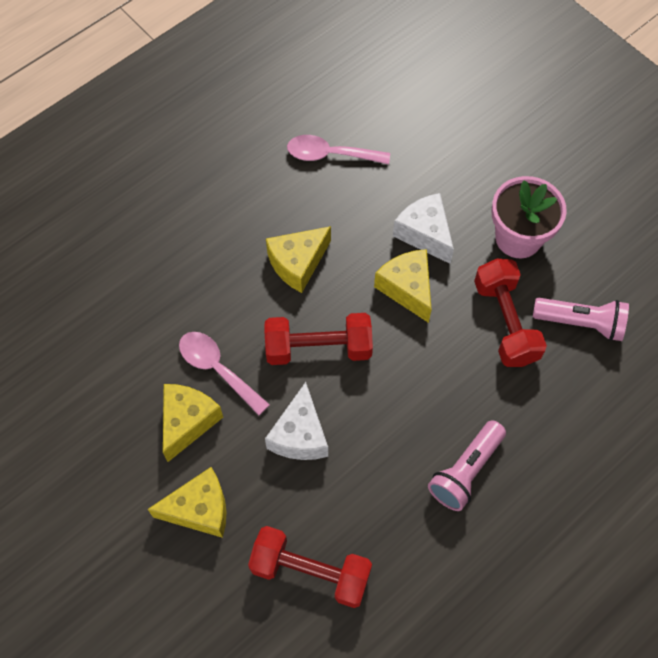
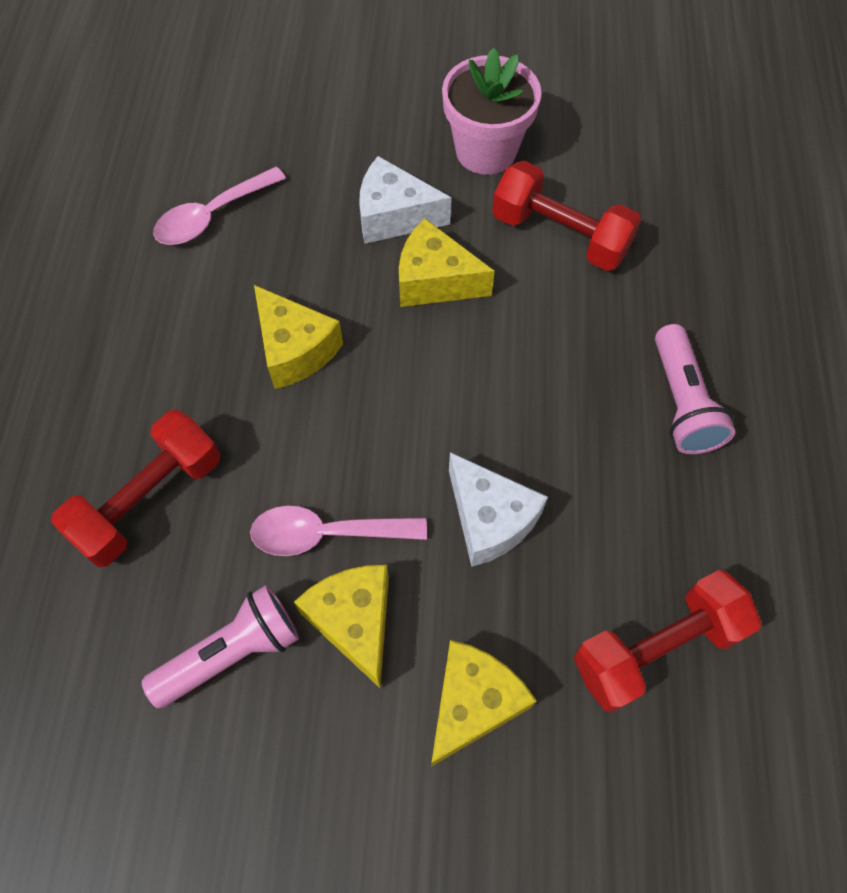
camera: 45 degrees left, 0 degrees up
(297, 263) = (295, 349): yellow cheese -> yellow cheese turned 45 degrees counterclockwise
(318, 348) = (411, 414): red dumbbell -> red dumbbell (149, 500)
(580, 323) = (624, 181): pink flashlight -> pink flashlight (231, 653)

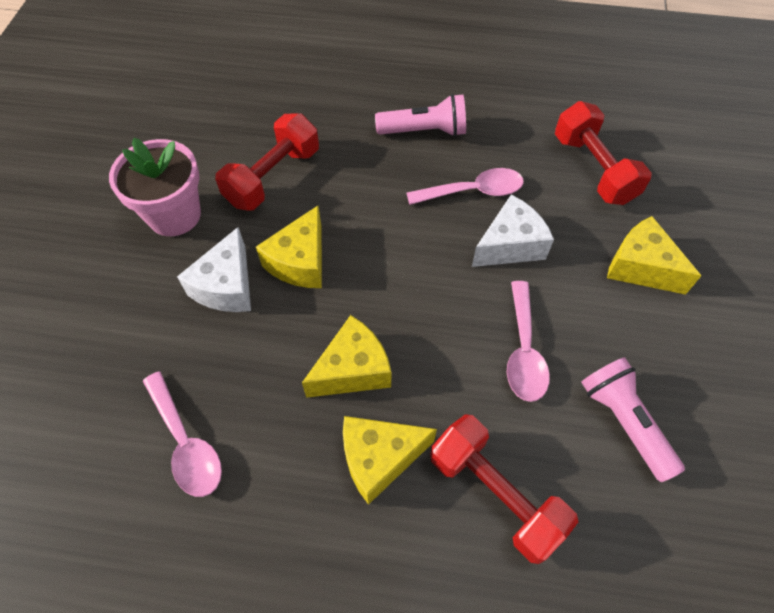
camera: 85 degrees left, 5 degrees down
(354, 621) = (591, 335): yellow cheese -> yellow cheese (379, 459)
(578, 471) = (473, 191): none -> pink spoon

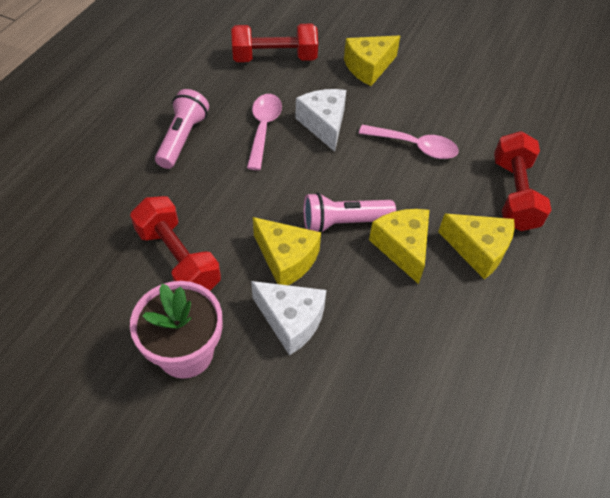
camera: 75 degrees left, 5 degrees down
(186, 443) = (439, 378): pink spoon -> none
(379, 459) = (478, 250): yellow cheese -> yellow cheese turned 60 degrees counterclockwise
(495, 493) = (514, 194): red dumbbell -> red dumbbell turned 60 degrees counterclockwise
(624, 422) = (478, 117): pink flashlight -> pink flashlight (343, 222)

